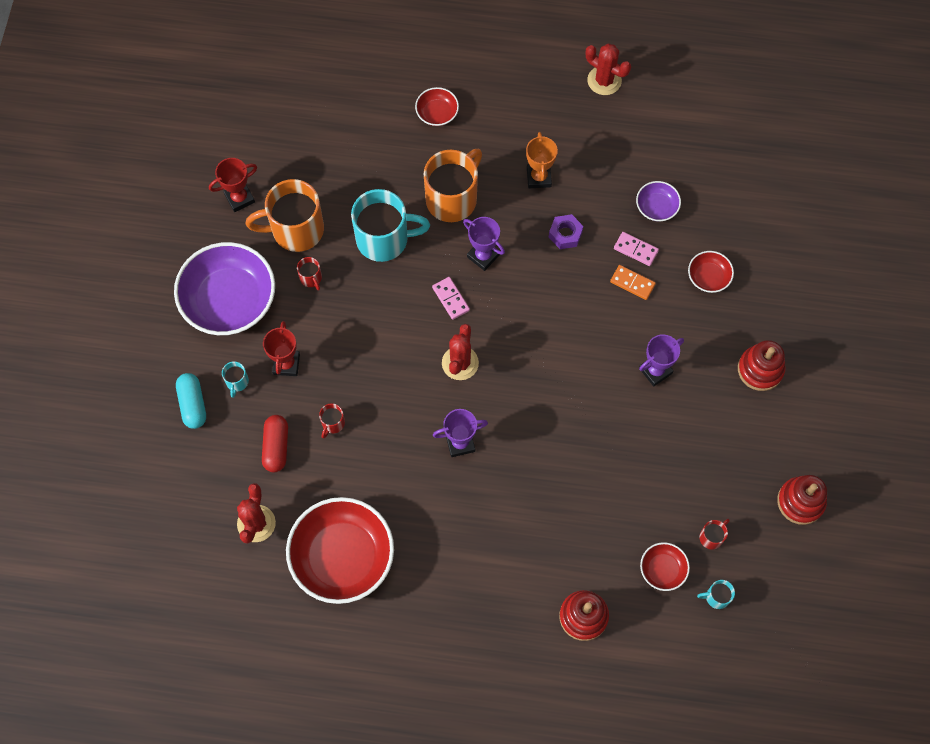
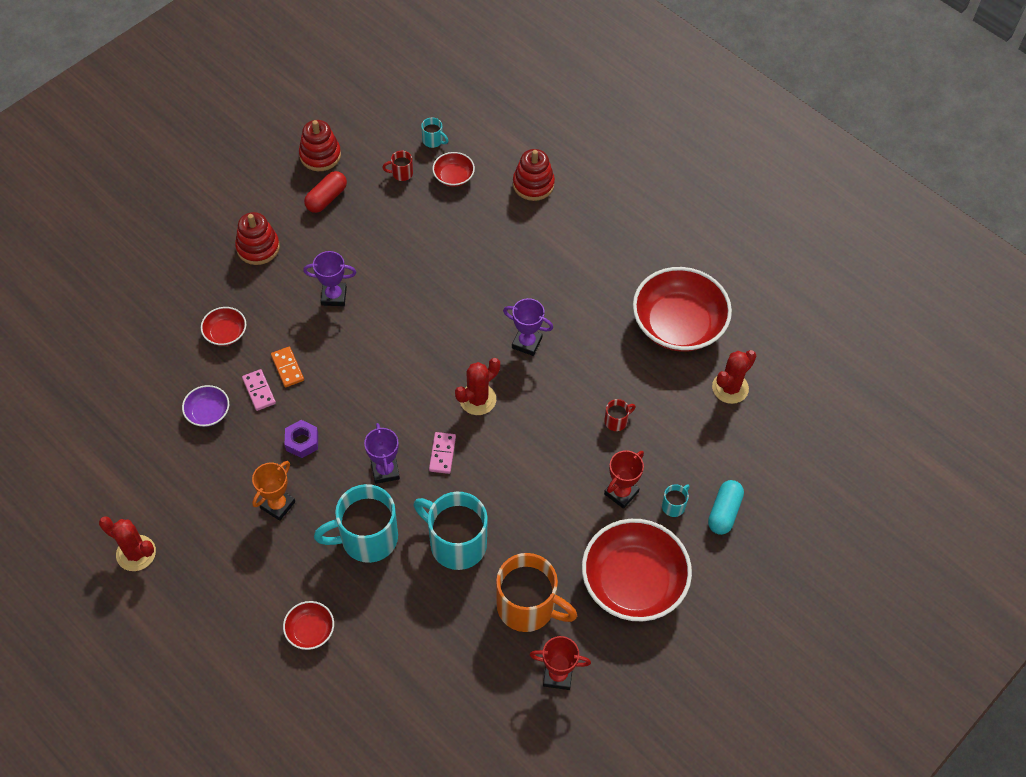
camera: 145 degrees left, 10 degrees down
(229, 300) = (633, 582): purple bowl -> red bowl
(276, 447) = (675, 433): red capsule -> red capsule (326, 198)
(311, 278) = (546, 552): red mug -> none
(452, 198) = (367, 538): orange mug -> turquoise mug
(604, 80) = (136, 553): red cactus -> red cactus turned 45 degrees counterclockwise

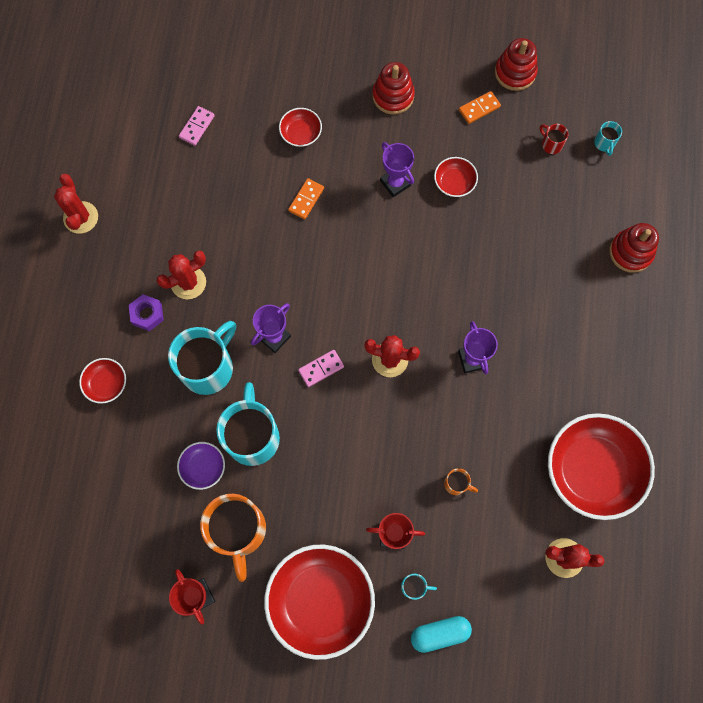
camera: 55 degrees right, 15 degrees up
(208, 412) = (226, 175): purple bowl -> purple bowl (203, 467)
(259, 391) = (271, 195): pink domino -> pink domino (197, 127)
(277, 505) = (188, 282): orange trophy -> red cactus
(302, 442) = (252, 259): purple nut -> purple nut (147, 314)
(326, 198) = (479, 108): red capsule -> orange domino
(367, 538) = (208, 367): turquoise mug -> turquoise mug turned 90 degrees clockwise
(453, 176) = (583, 185): red bowl -> red bowl (454, 182)
(616, 421) = (456, 484): red mug -> orange mug

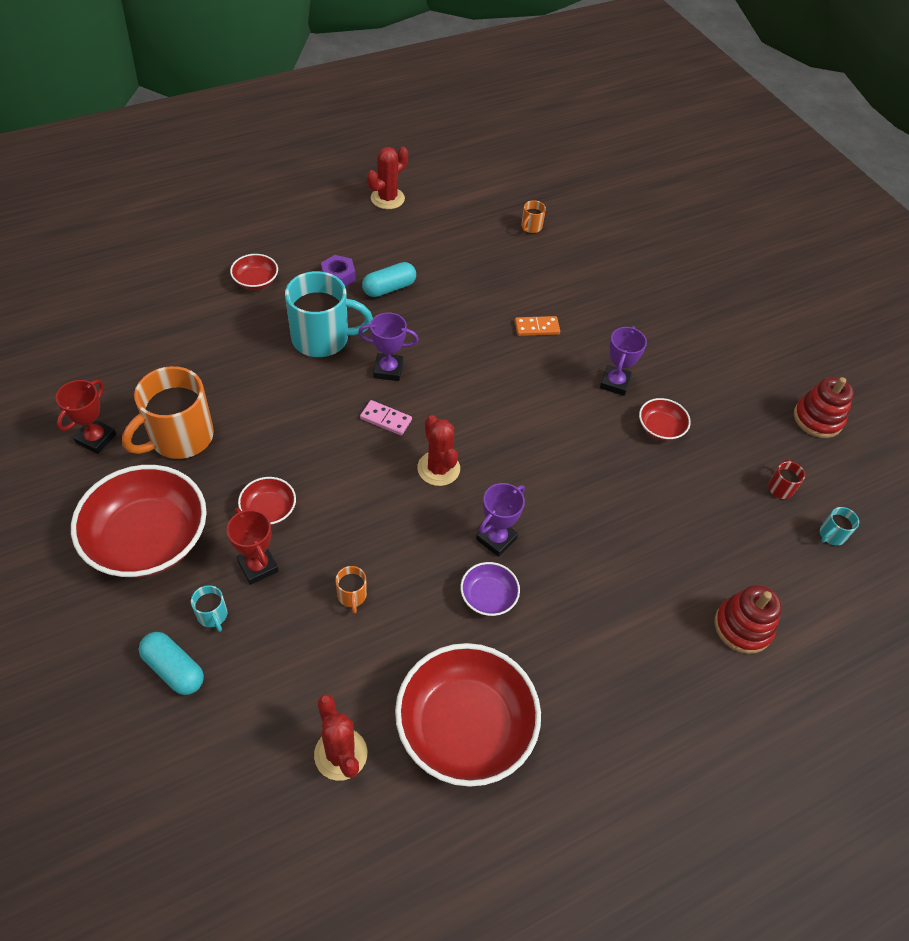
camera: 50 degrees right, 20 degrees down
(188, 282) = (389, 288): red cactus -> turquoise capsule
(197, 127) = (531, 227): pink domino -> orange mug
(203, 467) = (225, 381): purple bowl -> purple bowl (488, 596)
(252, 436) = (280, 401): turquoise mug -> none
(301, 133) = (593, 294): red bowl -> red bowl (269, 510)
(393, 96) = (694, 339): red stacking toy -> none
(479, 108) = (752, 409): orange domino -> none

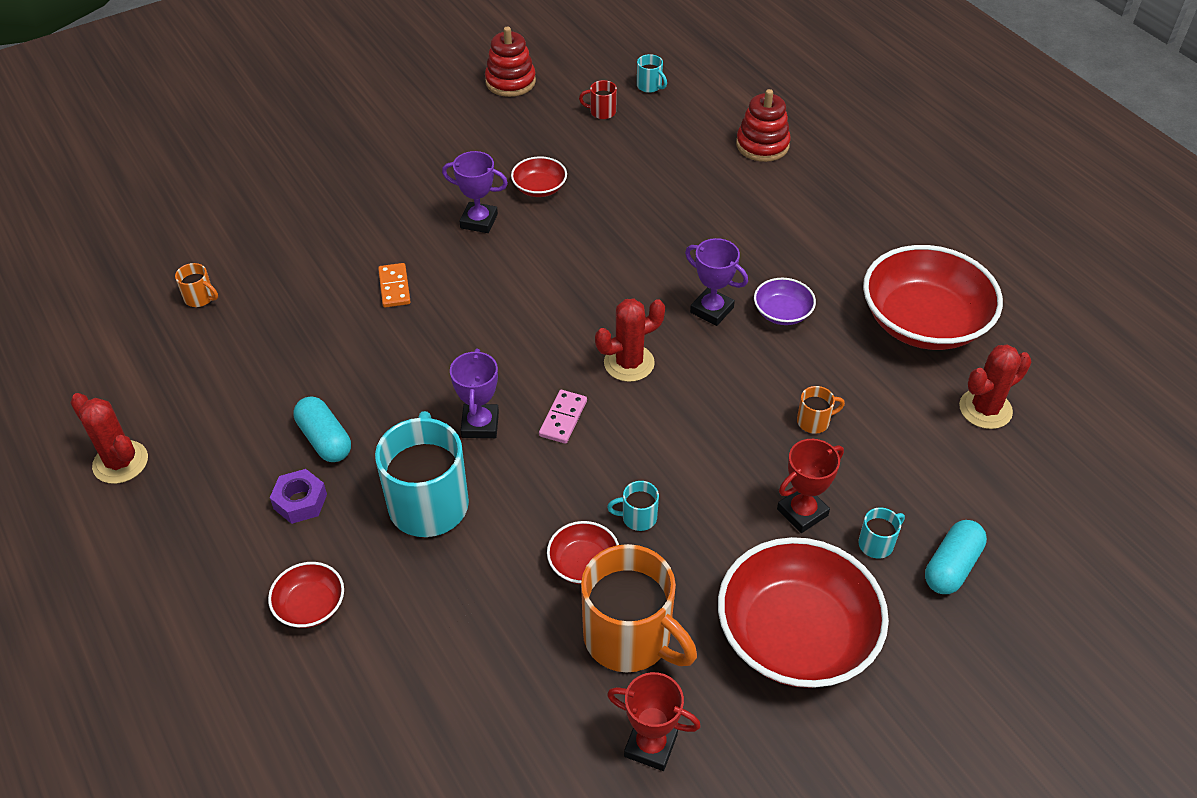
camera: 90 degrees left, 5 degrees down
(269, 510) = (722, 515): red bowl -> red bowl (583, 563)
(280, 455) = (638, 517): none -> turquoise mug

